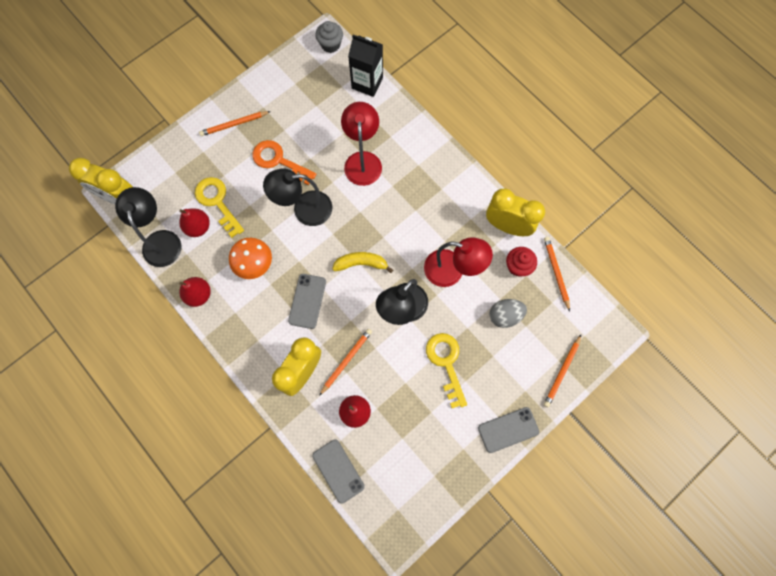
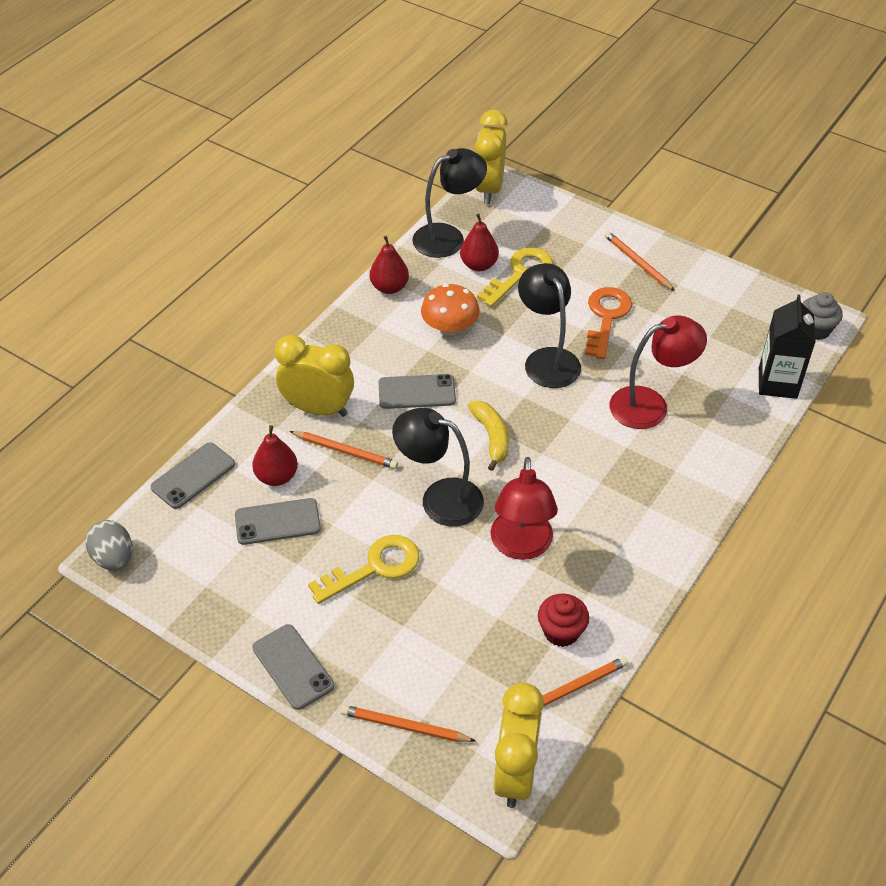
camera: 75 degrees right, 25 degrees down
(394, 418) = (277, 522): none -> grey phone
(505, 316) = (472, 629): grey egg -> grey egg (114, 558)
(507, 226) = (624, 604): yellow clock -> yellow clock (515, 773)

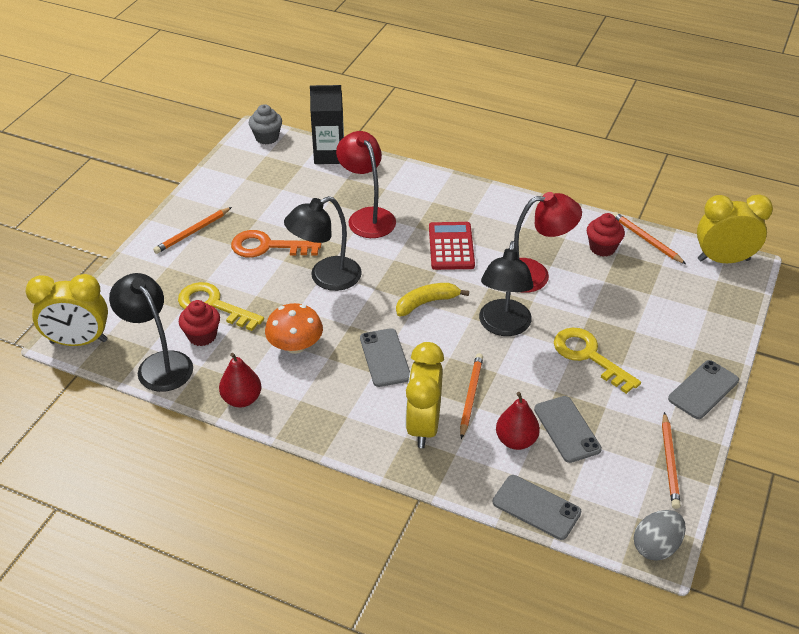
camera: 100 degrees left, 5 degrees down
(405, 726) = (719, 318): orange pencil -> orange pencil (669, 462)
(479, 265) = (202, 336): red pear -> red cupcake
(585, 474) = (451, 246): none -> red calculator

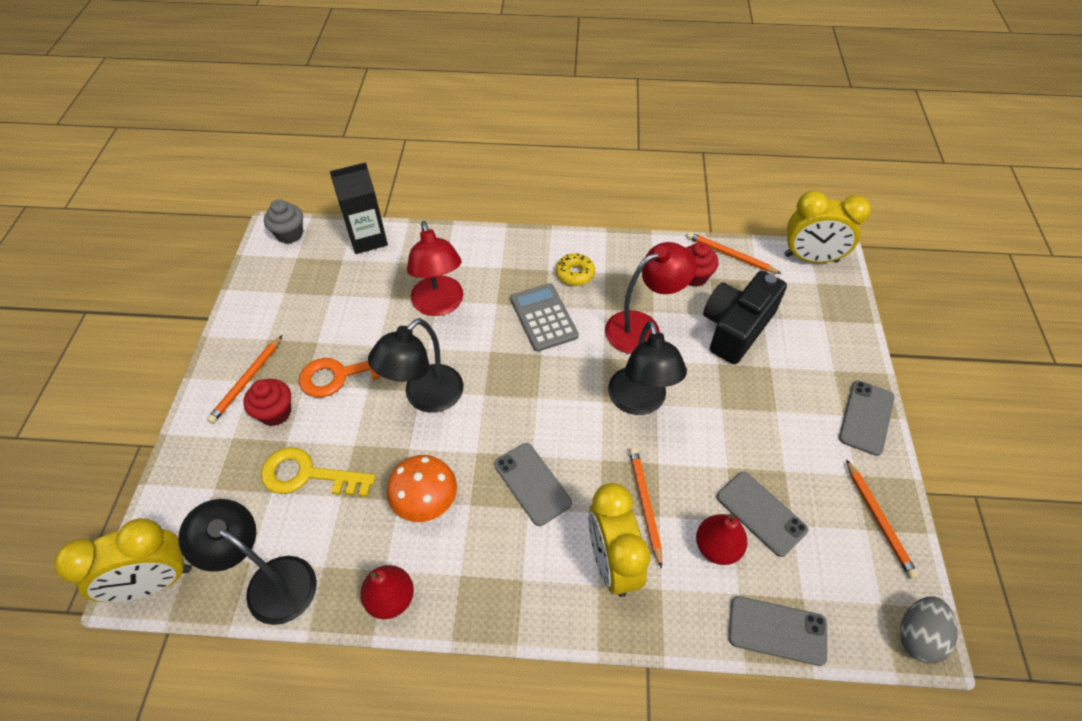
camera: 20 degrees left, 10 degrees up
(202, 336) = (309, 522): red cupcake -> red cupcake (275, 412)
(367, 217) = (439, 305): red lamp -> red lamp turned 150 degrees counterclockwise
(426, 303) = (547, 396): yellow banana -> none
(451, 246) = (543, 317): red calculator -> grey calculator
(495, 221) = (575, 274): none -> yellow donut
(589, 356) = (740, 412): yellow key -> none
(620, 295) = (736, 328): none -> black camera
(723, 260) = (811, 258): yellow clock -> yellow clock turned 150 degrees counterclockwise

